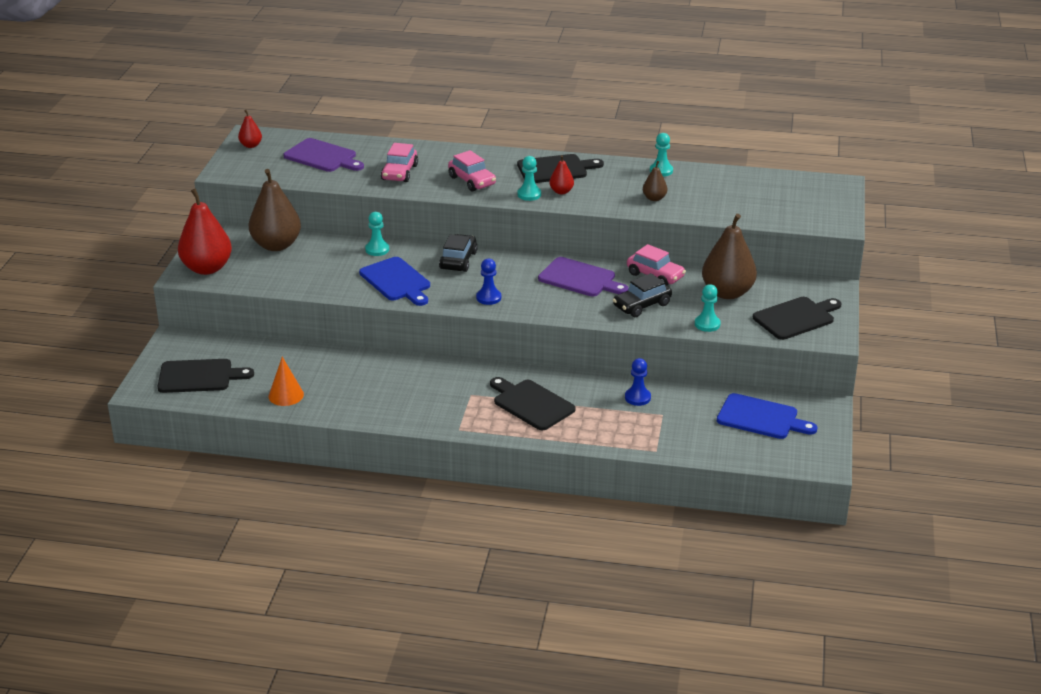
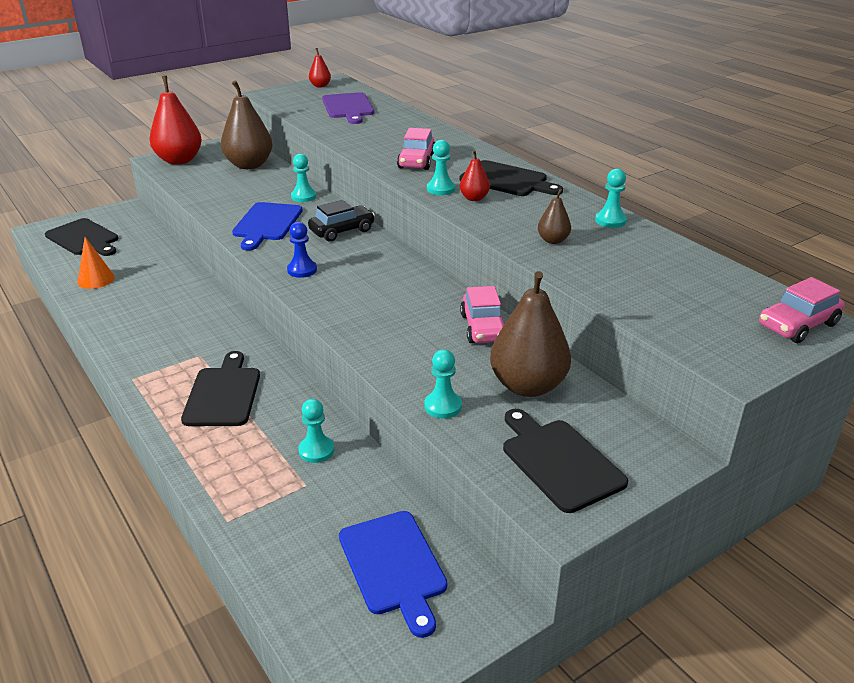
camera: 45 degrees right, 0 degrees up
(399, 172) = (376, 135): pink car -> pink car (797, 325)
(580, 278) = (408, 294): purple cutting board -> none
(637, 398) = (316, 450): blue pawn -> turquoise pawn
(642, 305) = (415, 348): black car -> none
(796, 318) = (559, 461): black cutting board -> black cutting board turned 135 degrees counterclockwise

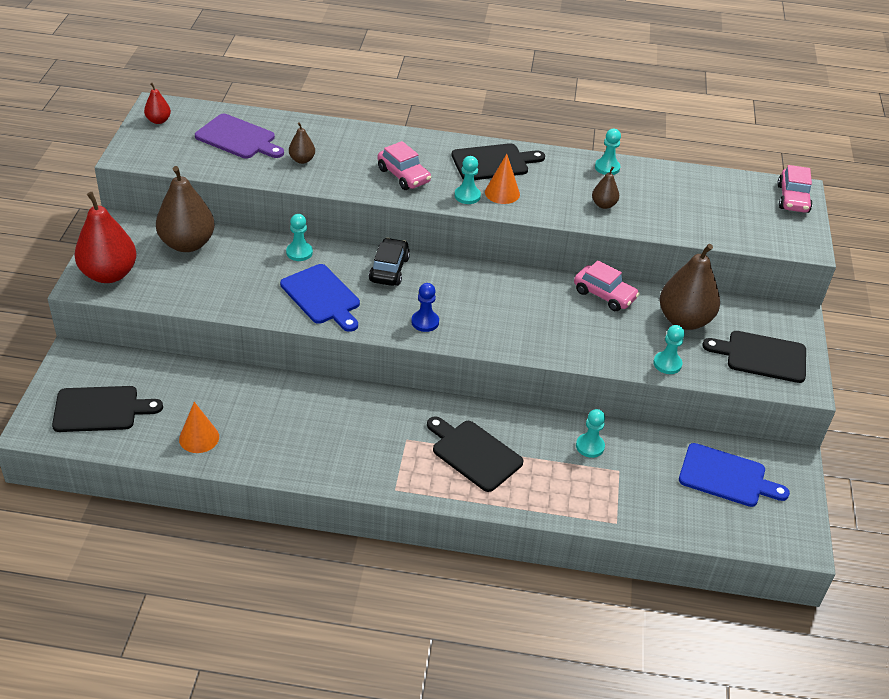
camera: 50 degrees left, 10 degrees up
(364, 130) = (302, 160): none -> brown pear
(474, 198) = (502, 193): red pear -> orange cone

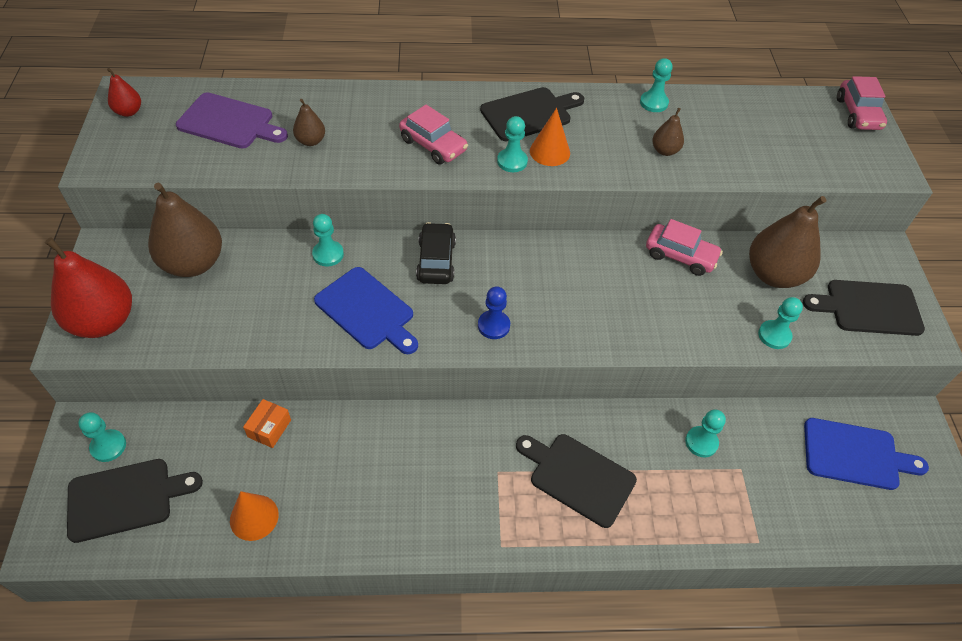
camera: 10 degrees left, 10 degrees up
(93, 372) = (108, 446): none -> turquoise pawn
(224, 380) = (269, 428): none -> orange box

